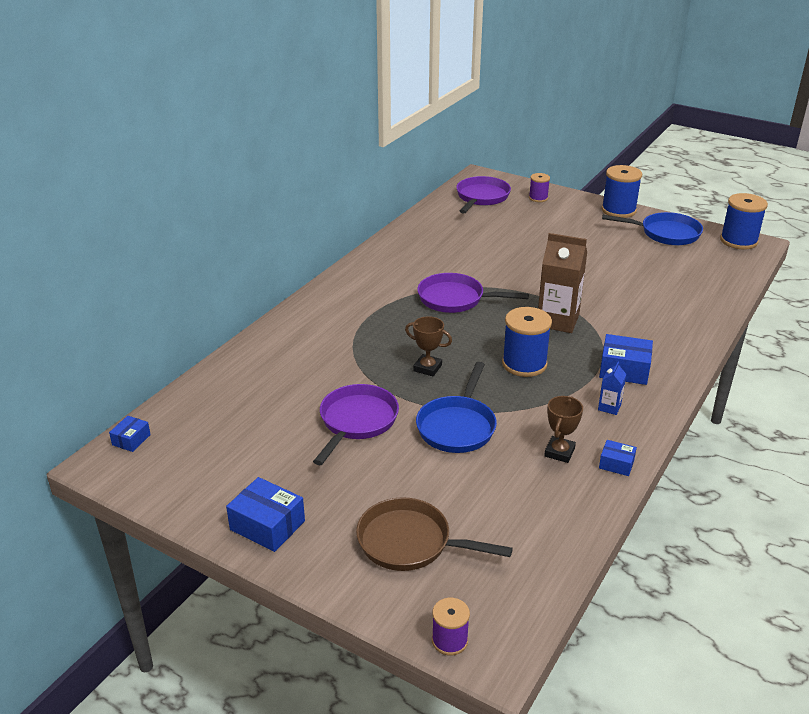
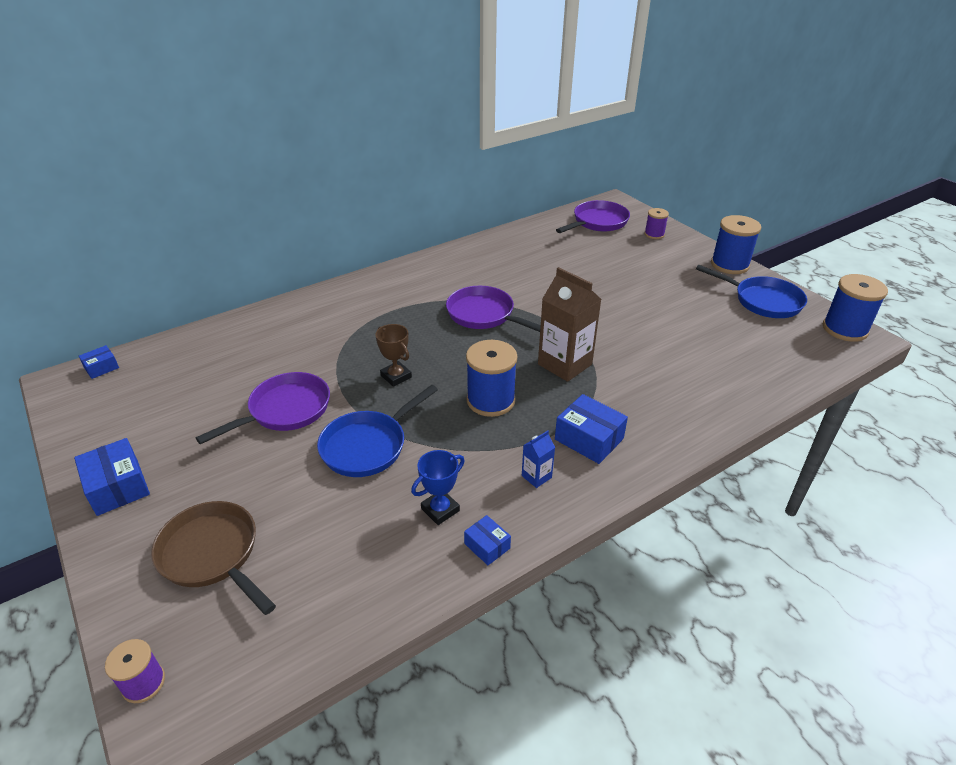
camera: 25 degrees right, 5 degrees up
(559, 452) = (440, 510): brown trophy -> blue trophy

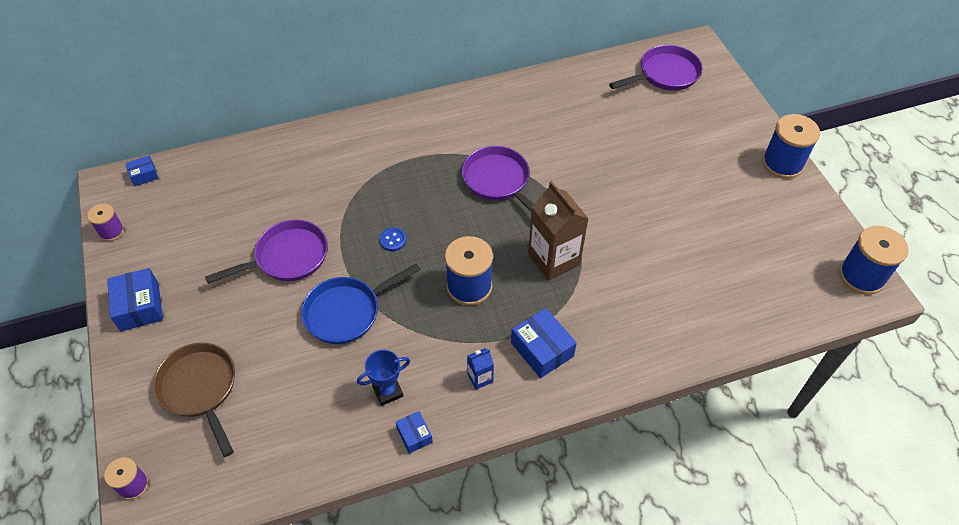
camera: 15 degrees right, 15 degrees up
(396, 376) = (393, 240): brown trophy -> blue button
(654, 234) = (719, 103): purple spool -> purple spool (111, 231)
(763, 301) = (793, 221): blue pan -> none

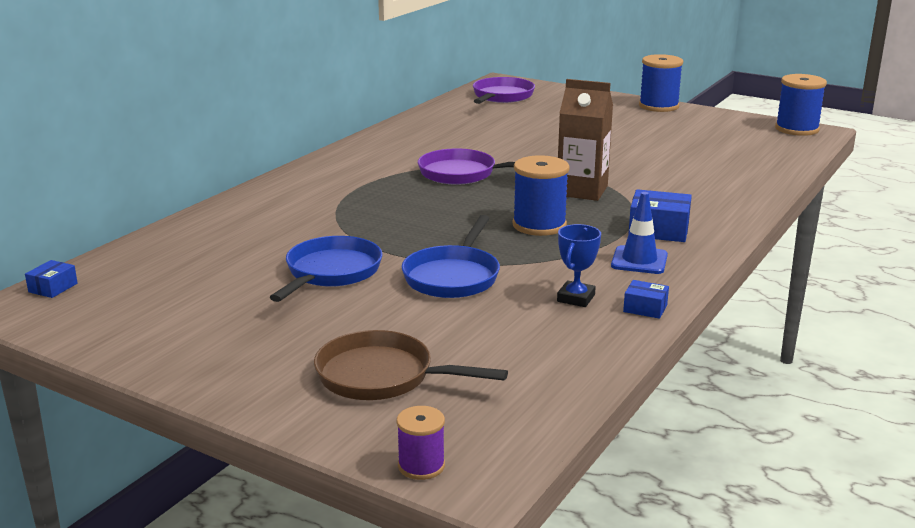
camera: 40 degrees left, 30 degrees down
(111, 231) = (72, 333): purple spool -> none
(139, 306) = (205, 361): blue box -> none
(287, 257) = (331, 272): purple pan -> blue pan
(393, 240) = (423, 228): blue button -> none
(480, 378) = (639, 260): blue carton -> blue traffic cone

